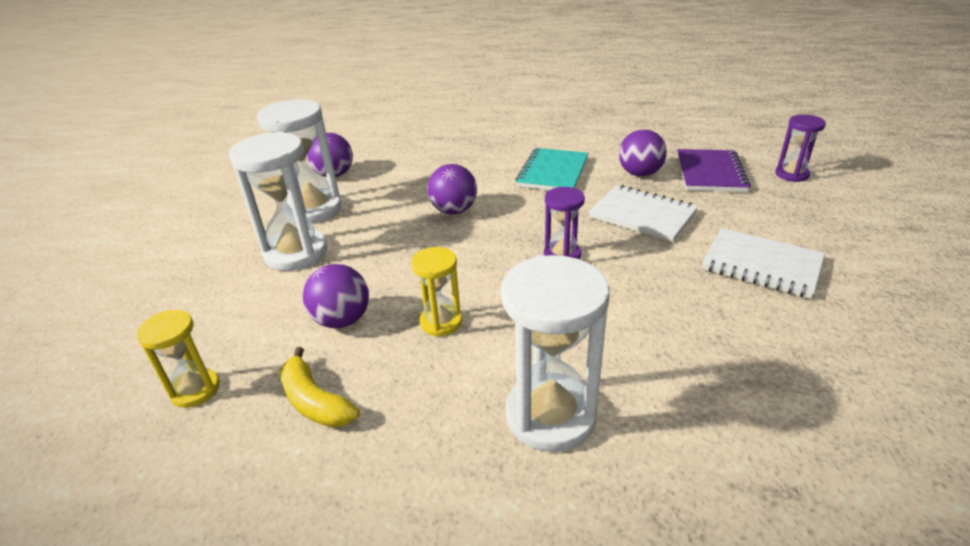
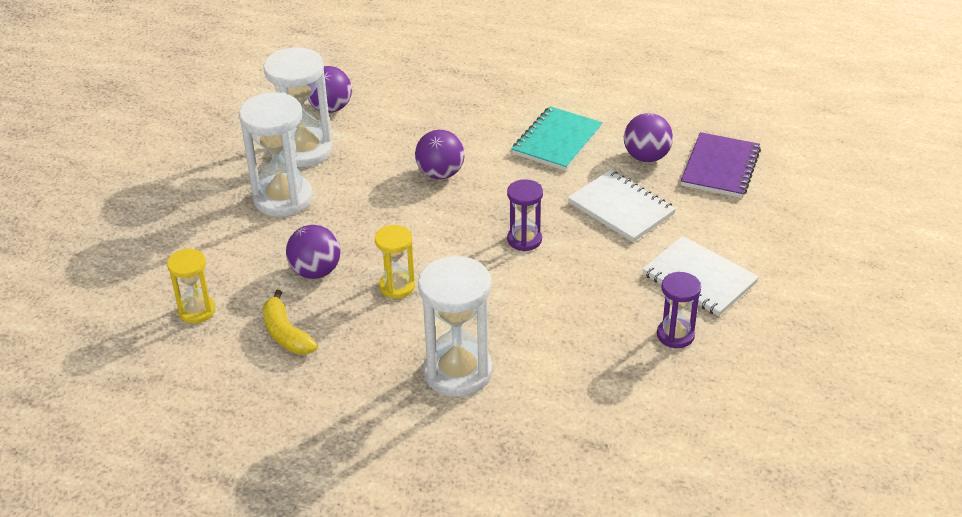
camera: 10 degrees right, 5 degrees up
(791, 174) = (803, 183): purple hourglass -> purple hourglass (675, 335)

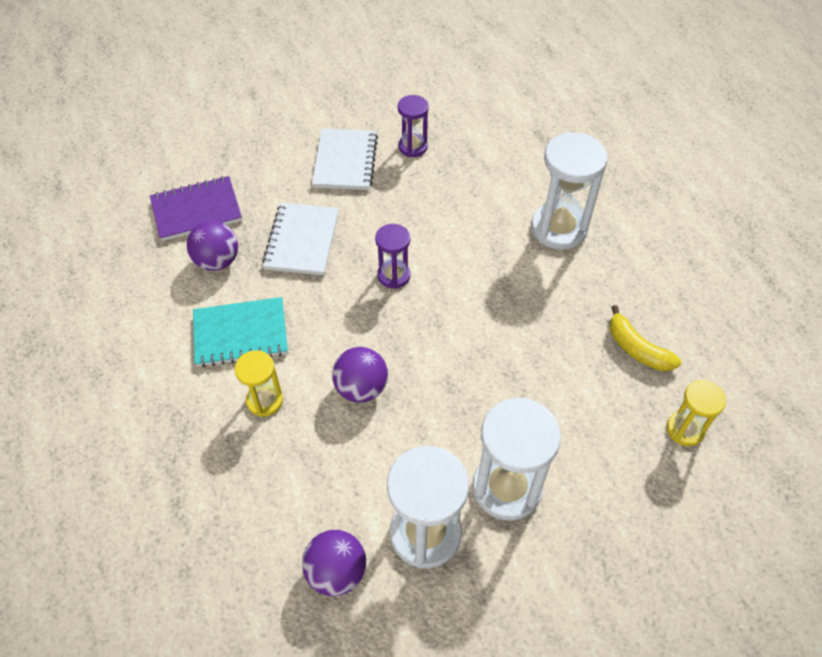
camera: 130 degrees left, 15 degrees up
(286, 334) = (637, 349): yellow banana -> yellow banana turned 120 degrees clockwise
(315, 271) = (561, 383): purple ball -> none
(397, 286) = (521, 318): yellow hourglass -> yellow hourglass (265, 400)

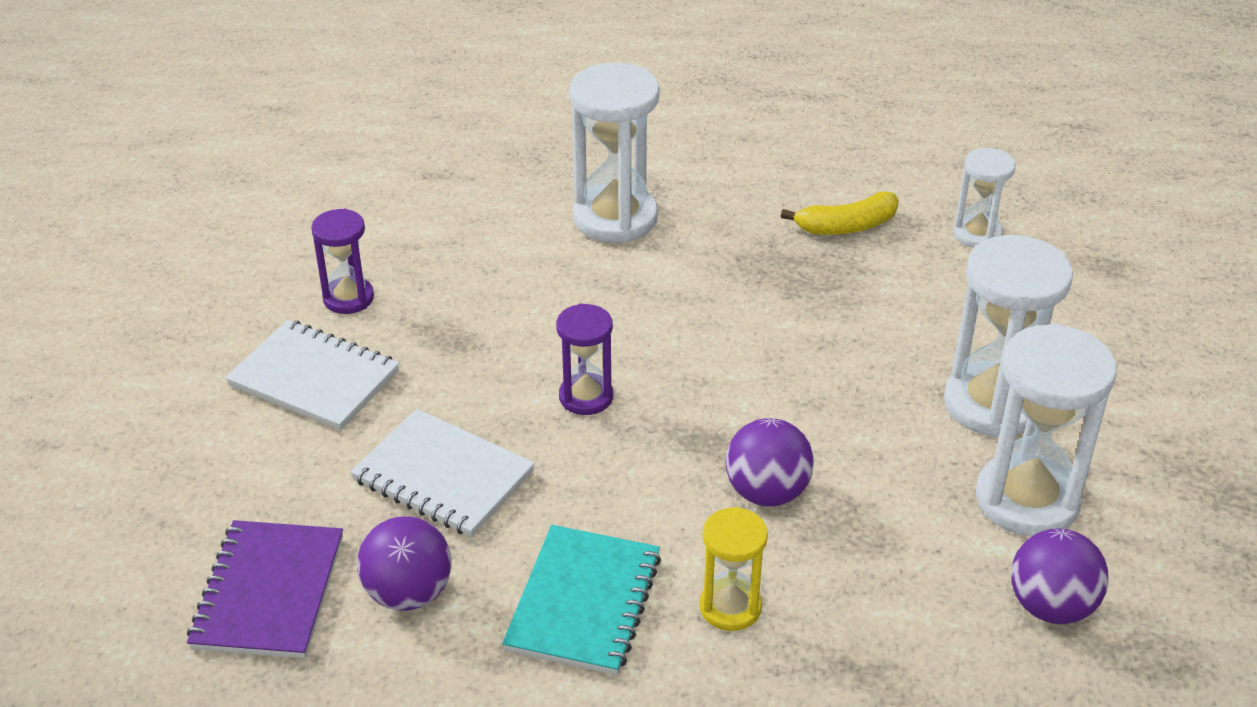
camera: 65 degrees left, 15 degrees down
(685, 429) = (977, 234): yellow hourglass -> white hourglass

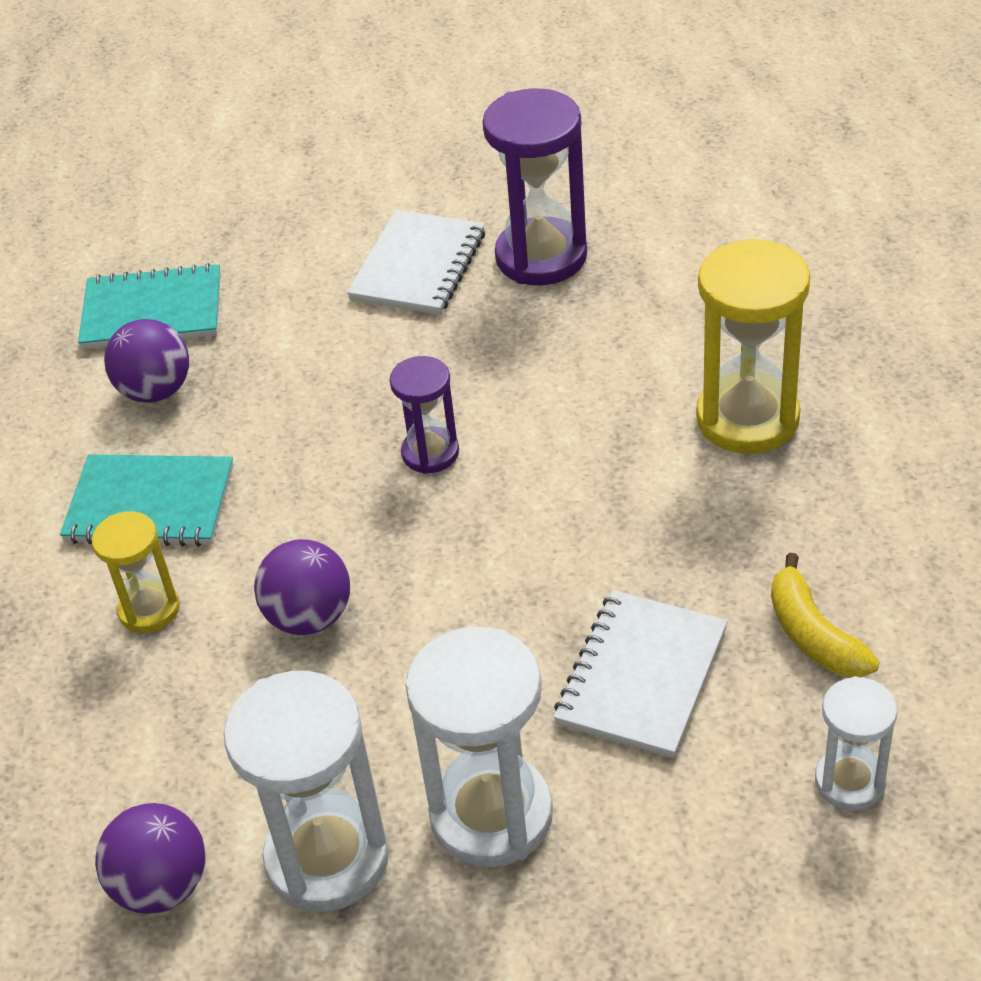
camera: 85 degrees right, 5 degrees up
(269, 592) = (152, 311): purple notebook -> turquoise notebook
(348, 298) = (541, 257): purple hourglass -> purple hourglass, size x1.77
(443, 476) = (301, 379): white notebook -> white notebook (641, 676)
(615, 218) = (747, 419): white hourglass -> yellow hourglass

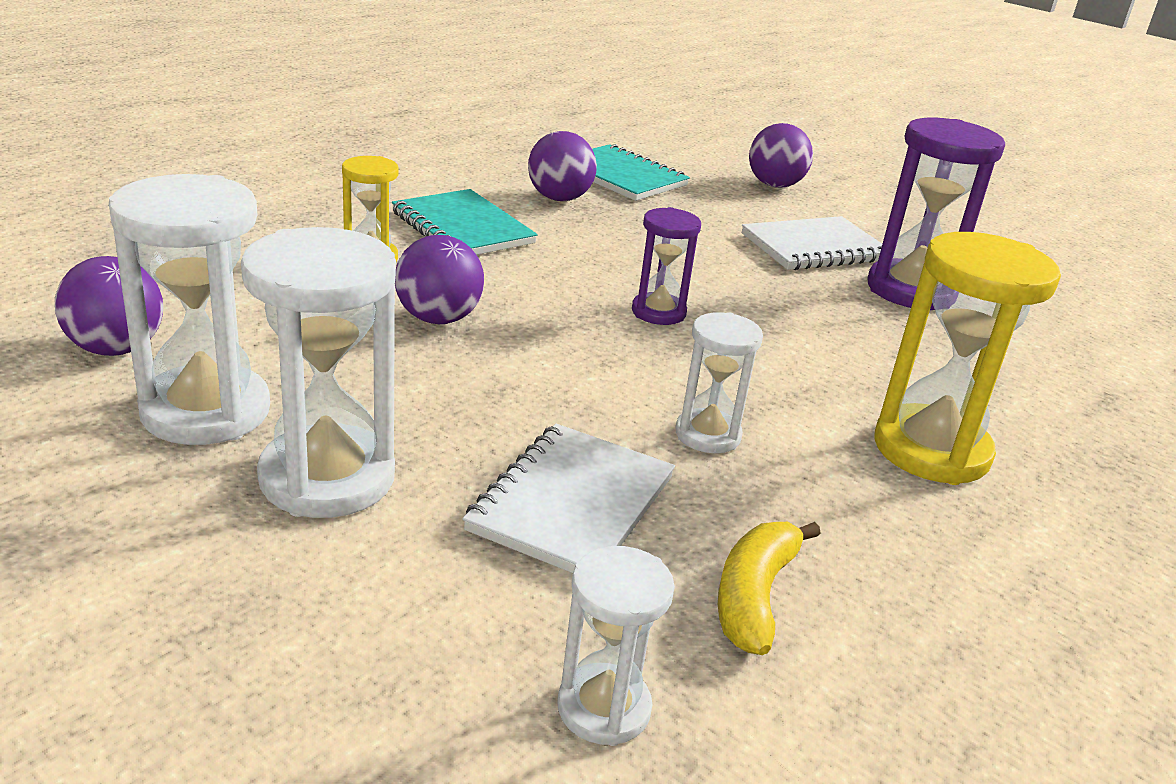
camera: 40 degrees right, 15 degrees down
(279, 206) = (774, 185): none -> purple ball
(625, 539) = (707, 435): none -> white hourglass
(641, 676) = (572, 504): white notebook -> white notebook turned 45 degrees counterclockwise

